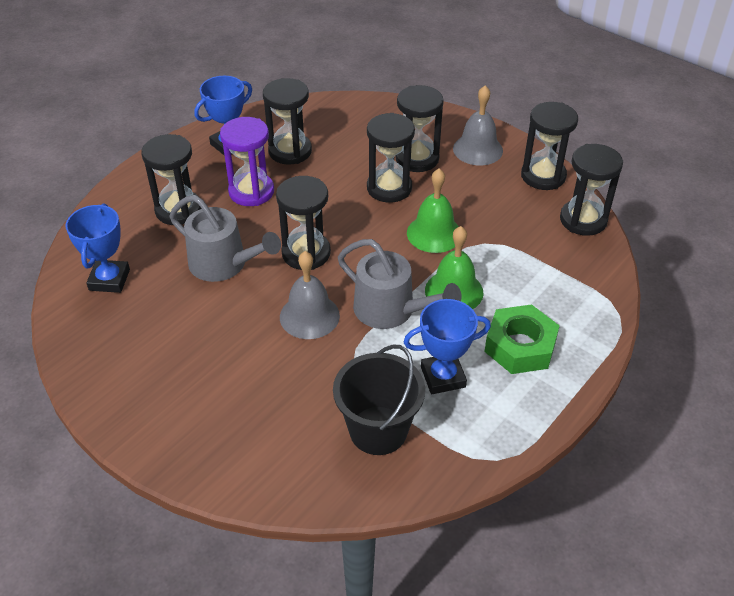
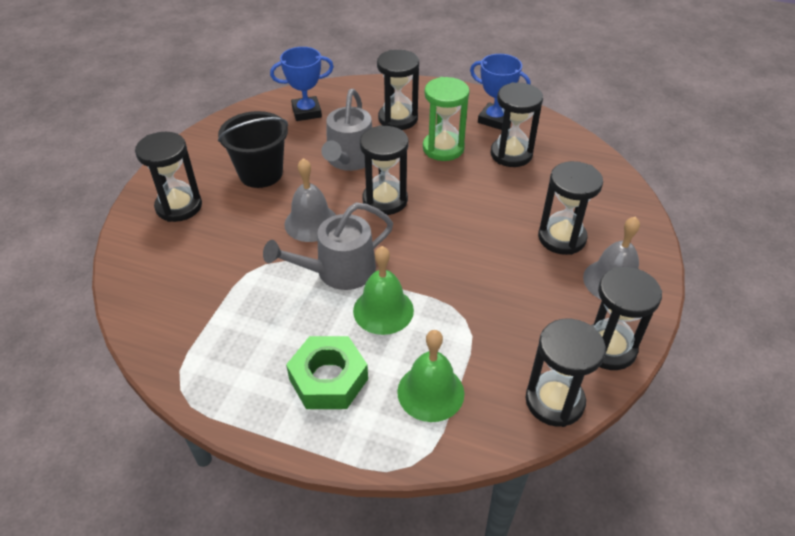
camera: 70 degrees right, 0 degrees up
(251, 192) = (443, 148): purple hourglass -> green hourglass
(378, 430) = (196, 298): black bucket -> black bucket (261, 173)
(389, 188) = (503, 229): black hourglass -> black hourglass (179, 206)
(390, 310) = (339, 271): grey watering can -> grey watering can turned 45 degrees clockwise
(434, 233) = (457, 277): green bell -> green bell (430, 392)
(443, 377) = (269, 327): blue trophy -> none

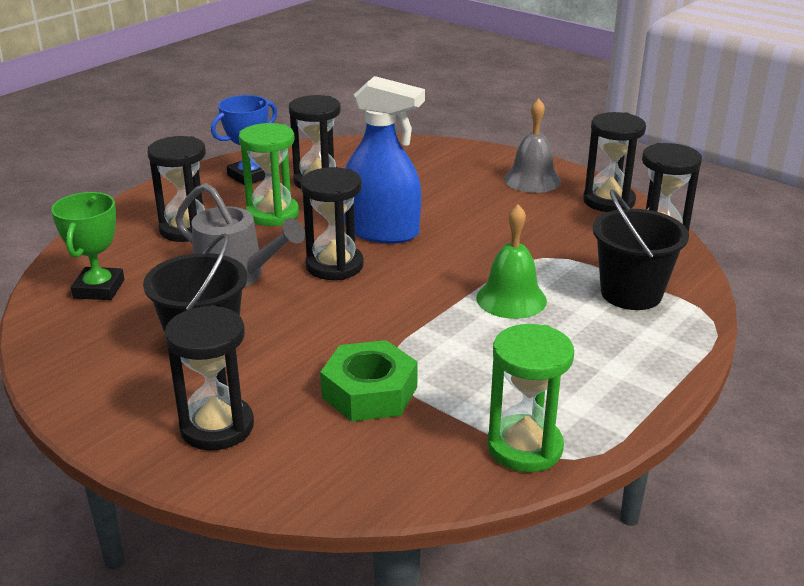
camera: 70 degrees left, 15 degrees down
(187, 357) = (524, 447): none -> green hourglass
(306, 112) = (99, 289): blue trophy -> green trophy
(311, 223) = (337, 321): grey bell -> none
(328, 379) = (595, 349): green nut -> green nut (369, 392)
(339, 271) = (435, 316): grey watering can -> none
(430, 392) = (631, 293): green bell -> black bucket
(451, 210) = (382, 231): none -> blue spray bottle
(561, 238) = (463, 187): black hourglass -> none

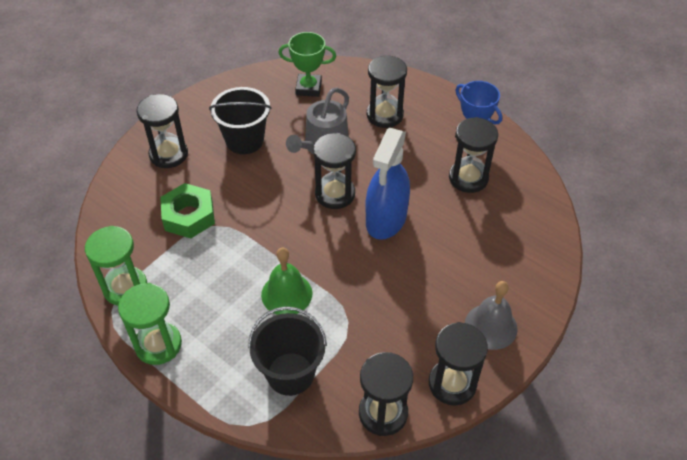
camera: 90 degrees right, 20 degrees up
(272, 214) = (410, 156): green hourglass -> green hourglass (158, 344)

